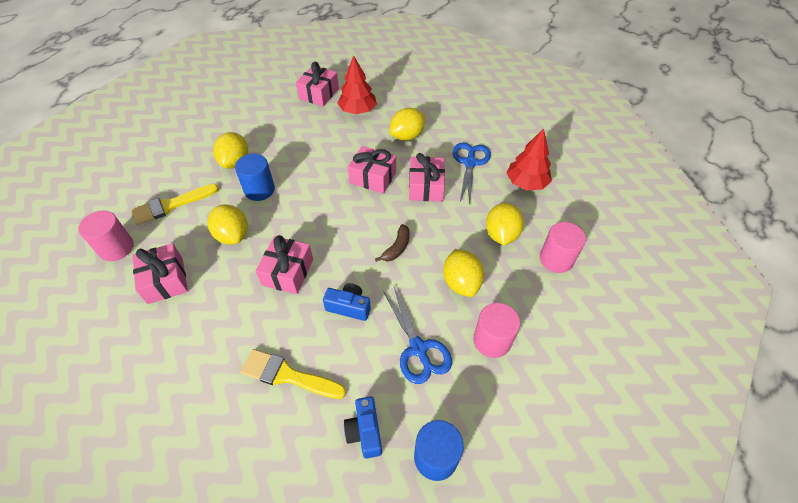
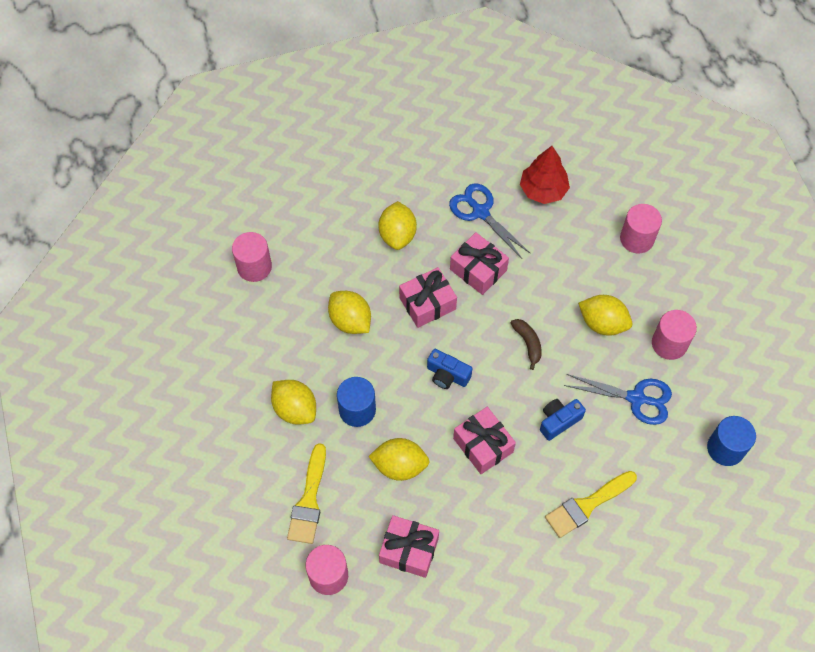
camera: 50 degrees left, 10 degrees up
(319, 94) = (254, 267): pink gift -> pink cylinder
(358, 110) = (317, 250): red tree -> none
(365, 431) = (673, 481): blue camera -> blue camera (447, 375)
(501, 234) = (580, 256): yellow lemon -> yellow lemon (350, 321)

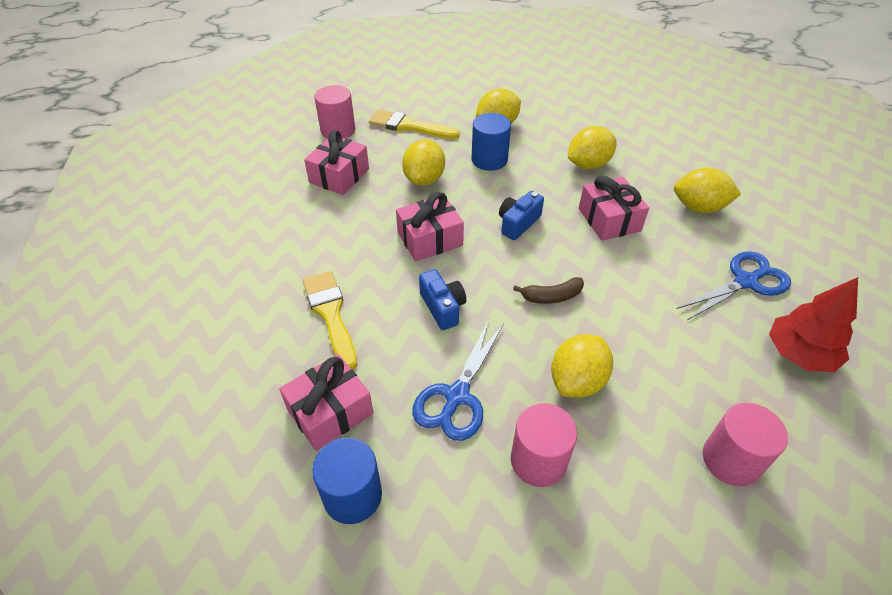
camera: 100 degrees right, 15 degrees down
(254, 267) = (649, 114): pink cylinder -> none
(478, 270) = (657, 267): pink gift -> pink gift (330, 411)

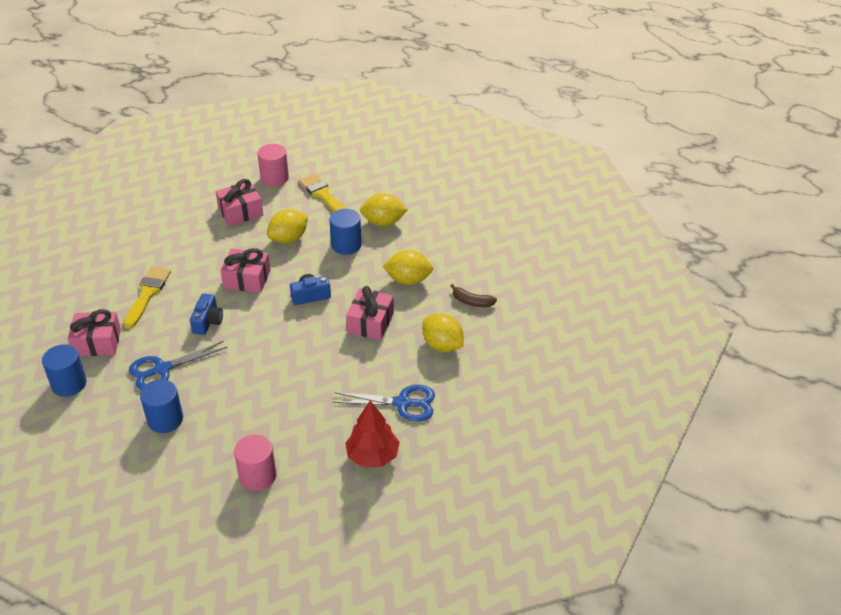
camera: 35 degrees right, 5 degrees down
(538, 461) = (165, 419): pink cylinder -> blue cylinder
(551, 296) = (274, 348): brown banana -> brown banana (472, 301)
(577, 381) = (230, 397): yellow lemon -> none

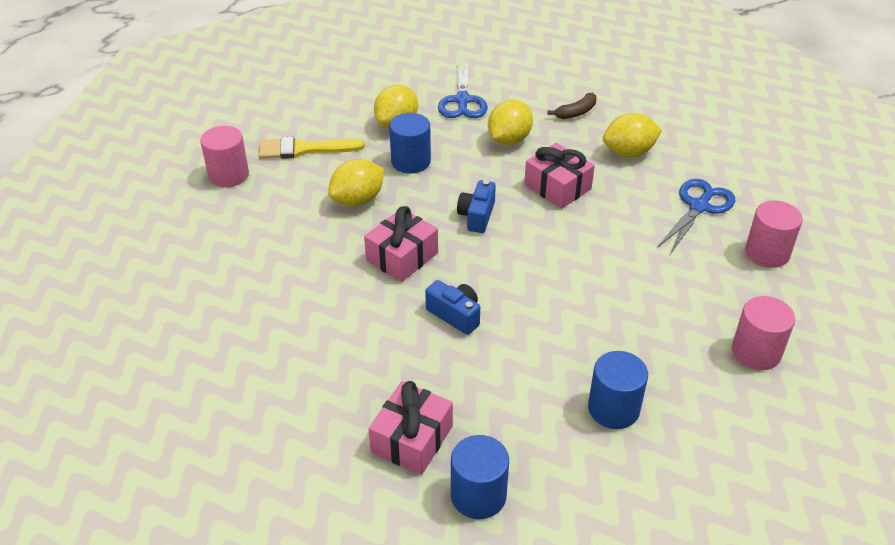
camera: 60 degrees left, 0 degrees up
(147, 294) = (352, 357): yellow brush -> none
(162, 369) = (516, 385): blue scissors -> blue scissors (462, 100)
(240, 212) = (265, 223): pink gift -> none
(288, 239) = (358, 200): yellow lemon -> yellow lemon turned 60 degrees clockwise
(372, 456) = (767, 253): red tree -> pink cylinder

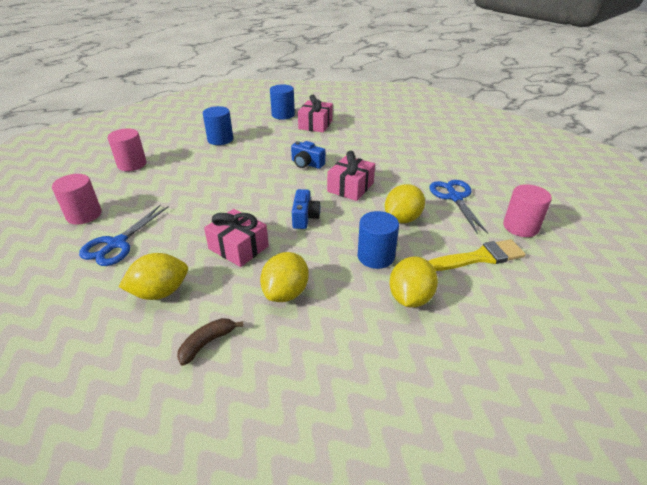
camera: 170 degrees right, 5 degrees down
(462, 100) = (349, 344): blue scissors -> blue scissors (455, 197)

